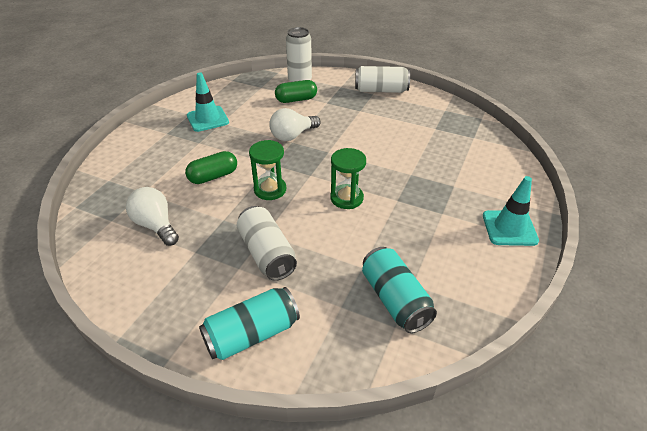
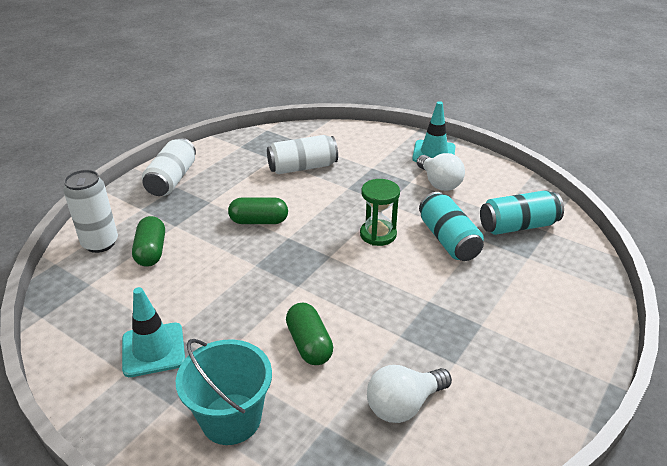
camera: 80 degrees left, 5 degrees down
(153, 155) = (231, 419): none -> turquoise bucket
(252, 334) = (568, 318): turquoise can -> turquoise can (448, 240)
(266, 254) = (460, 301): white can -> white can (302, 167)
(270, 190) = (350, 291): green hourglass -> none
(292, 135) = (241, 263): white light bulb -> white light bulb (439, 183)
(344, 135) = (259, 221): none -> green capsule

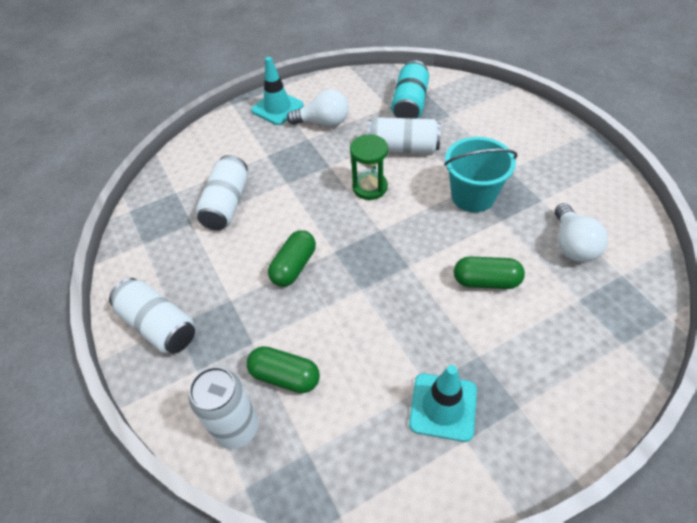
camera: 60 degrees left, 15 degrees up
(231, 419) = (552, 363): turquoise bucket -> turquoise bucket (473, 196)
(448, 240) = (403, 148): turquoise can -> white can

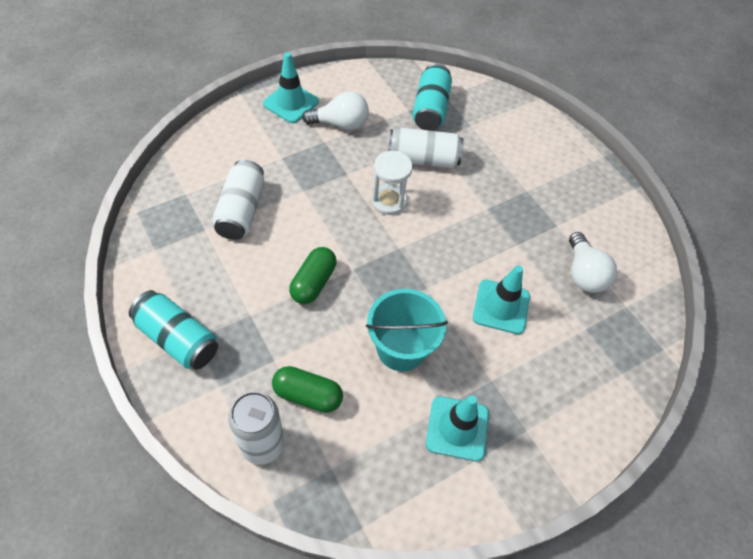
camera: 10 degrees left, 5 degrees up
(159, 325) = (178, 339): white can -> turquoise can
(369, 187) = (389, 201): green hourglass -> white hourglass
(473, 196) = (491, 217): turquoise bucket -> turquoise bucket (401, 348)
(486, 281) = (501, 307): green capsule -> turquoise traffic cone

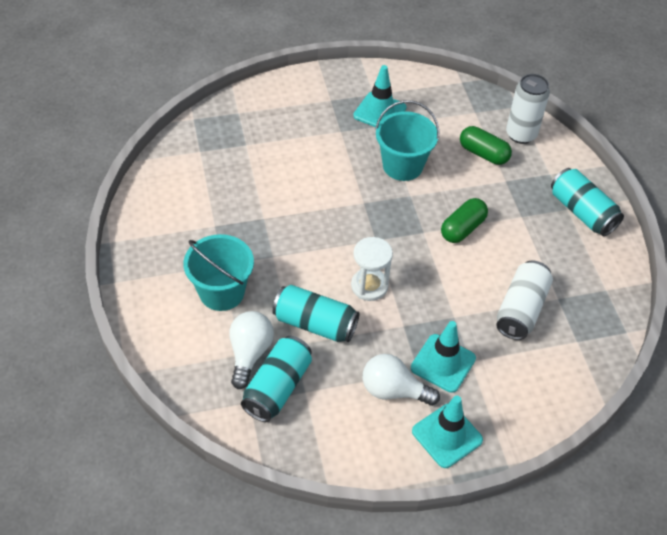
camera: 160 degrees left, 5 degrees down
(423, 159) = (315, 324): white can -> turquoise can
(501, 307) = (307, 174): turquoise traffic cone -> turquoise traffic cone (443, 363)
(513, 167) = (222, 292): none -> turquoise bucket
(583, 273) = (219, 182): white light bulb -> white light bulb (249, 353)

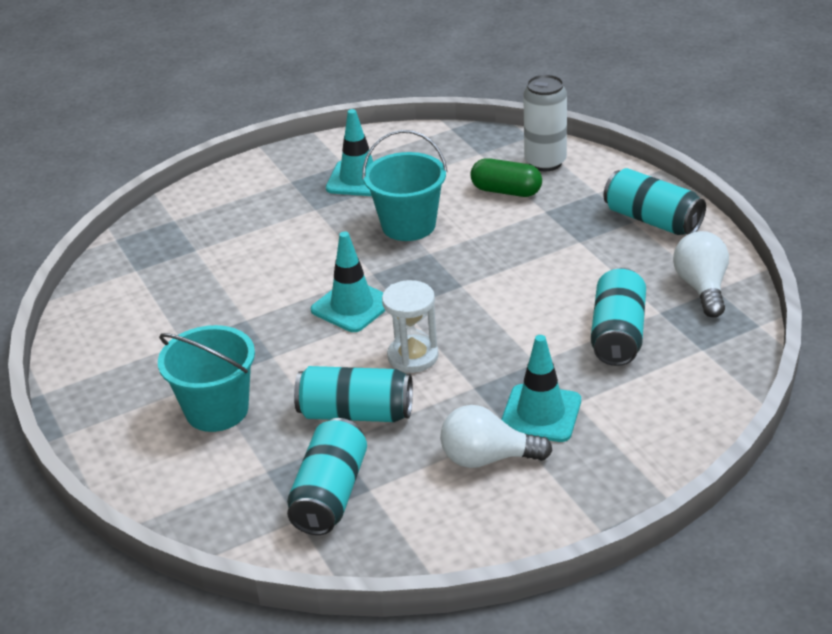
camera: 10 degrees left, 15 degrees down
(249, 353) = (279, 467): white light bulb -> white light bulb (702, 288)
(447, 435) = (577, 489): turquoise traffic cone -> turquoise traffic cone (352, 306)
(462, 228) = (510, 270): green capsule -> none
(521, 309) = (617, 334): white can -> turquoise can

